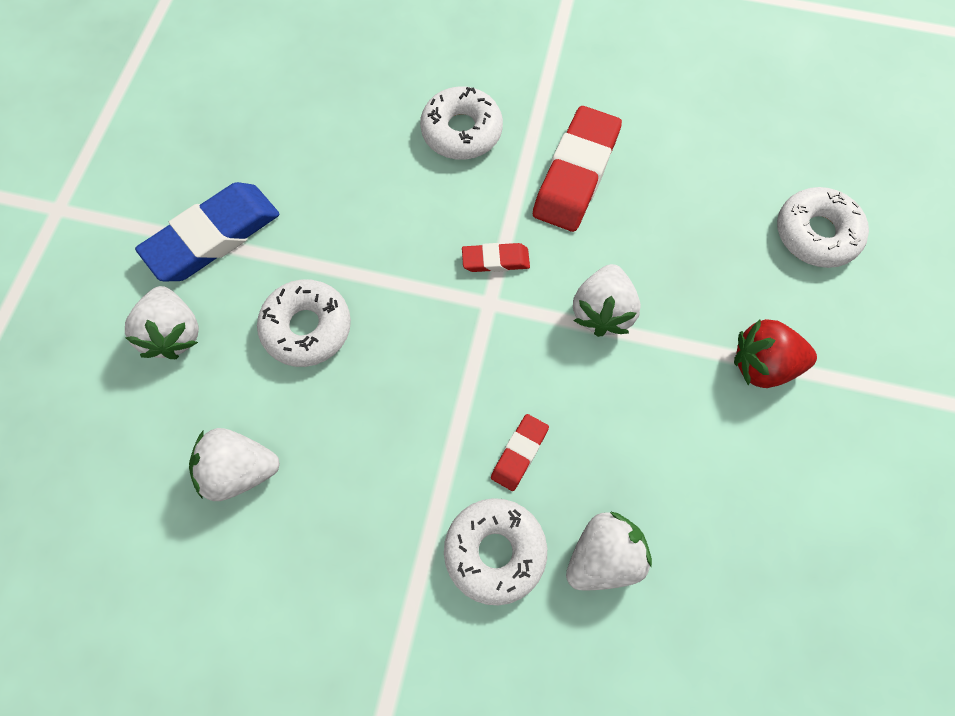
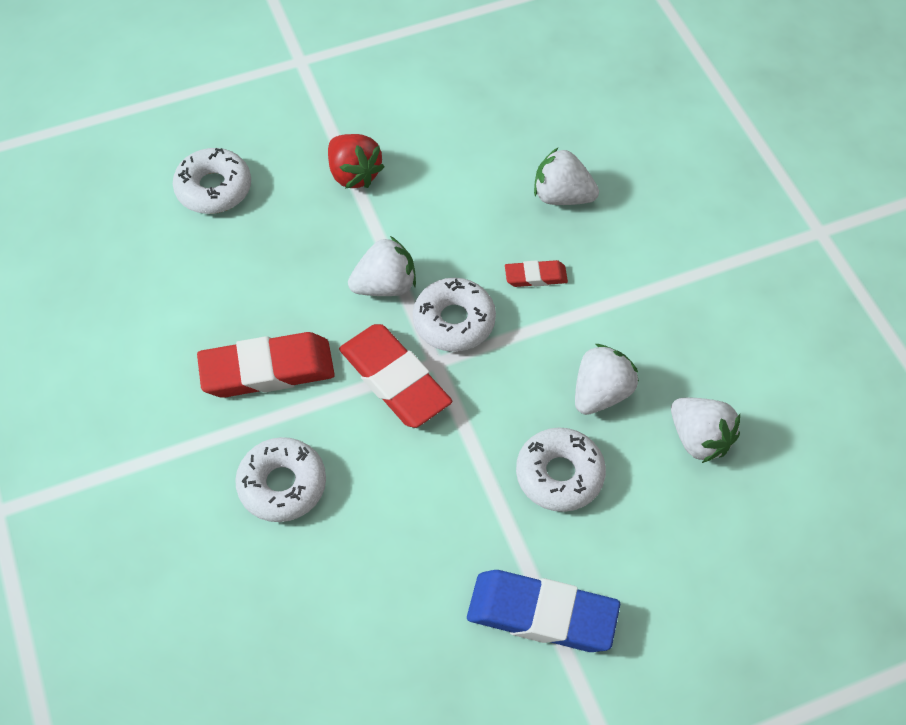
camera: 125 degrees left, 10 degrees down
(174, 334) = (647, 572): white strawberry -> white strawberry (601, 393)
(495, 260) = (395, 380): red eraser -> red eraser, size x2.01
(495, 552) = (611, 253): white donut -> white donut (454, 321)

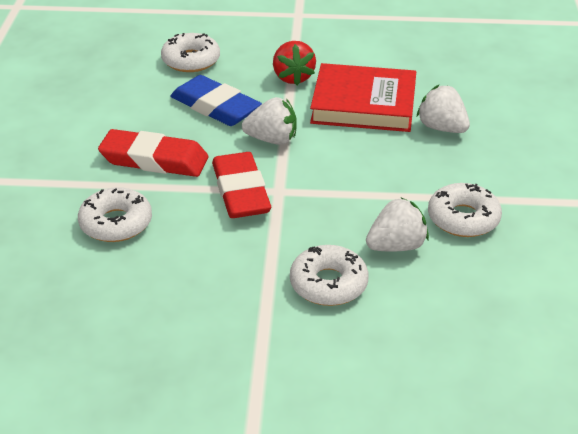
camera: 25 degrees right, 20 degrees down
(454, 321) = (309, 172): white donut -> white donut (463, 218)
(458, 189) = (363, 104): none -> red book
(535, 276) = (390, 166): red eraser -> none
(542, 614) = (253, 364): blue eraser -> blue eraser (215, 107)
(699, 439) = (461, 299): white strawberry -> none

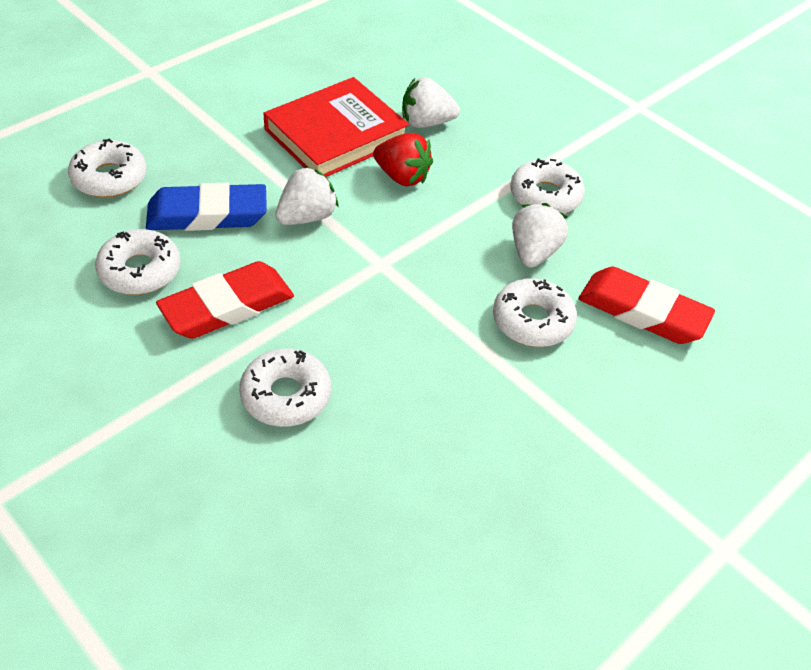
camera: 50 degrees left, 10 degrees up
(137, 115) = (140, 271): none -> white donut
(241, 191) = (351, 285): red eraser -> red eraser (643, 311)
(293, 77) = (238, 142): red strawberry -> red strawberry (402, 177)

